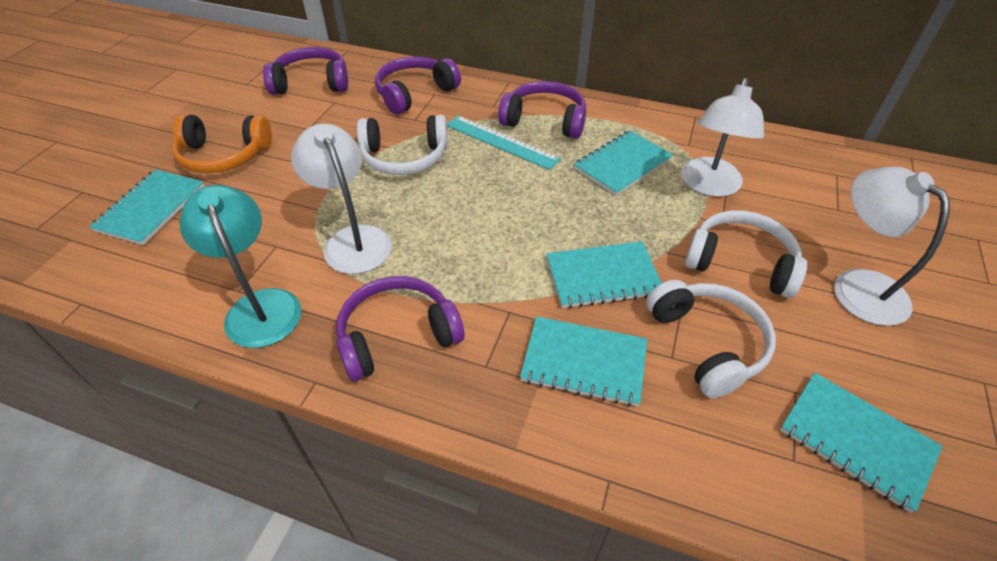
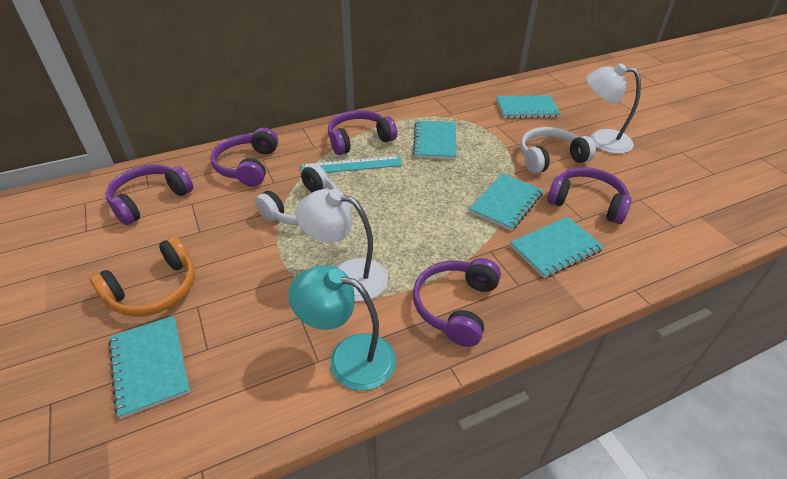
camera: 45 degrees left, 5 degrees down
(707, 343) = (587, 202): white headphones -> purple headphones
(708, 186) = (488, 130): white lamp -> none
(856, 441) = (679, 203): turquoise notebook -> turquoise notebook (526, 109)

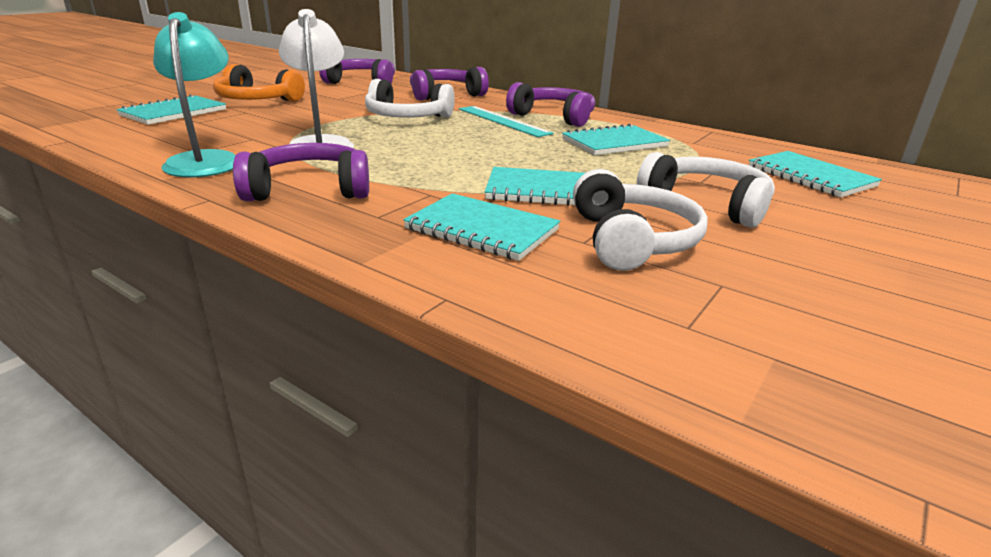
camera: 60 degrees right, 15 degrees down
(587, 202) = (632, 240): purple headphones -> white headphones
(601, 140) = (845, 235): white lamp -> none

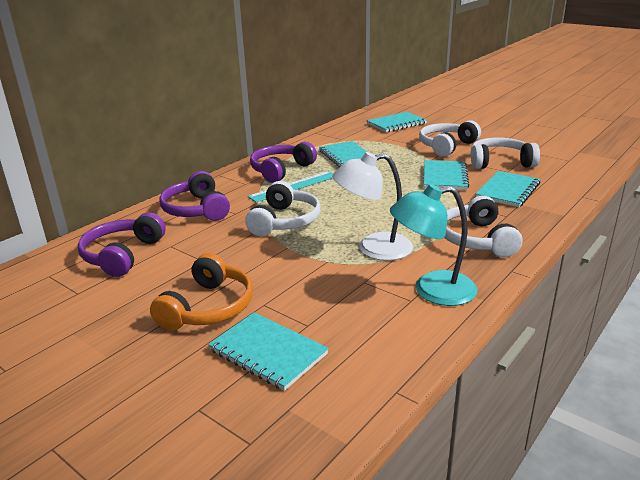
camera: 85 degrees left, 0 degrees up
(309, 190) = (476, 239): purple headphones -> white headphones

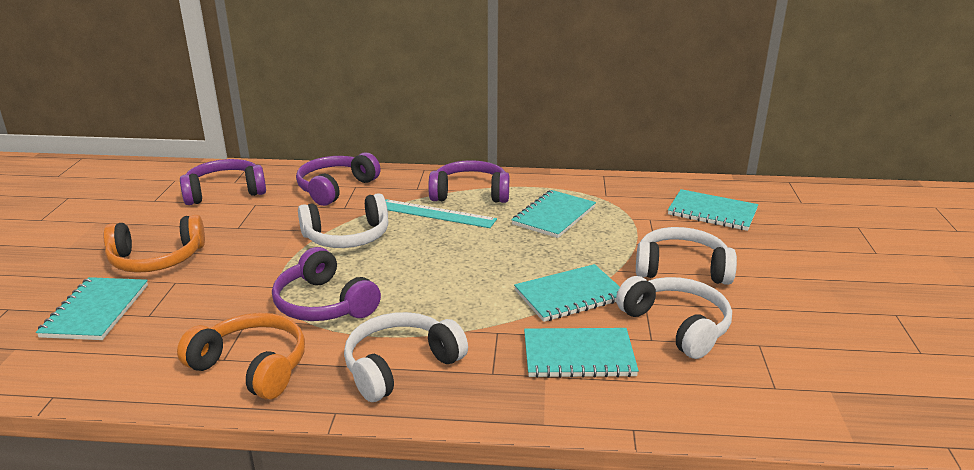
camera: 55 degrees right, 0 degrees up
(373, 248) = (324, 304): white lamp -> purple headphones
(432, 290) = (252, 366): turquoise lamp -> orange headphones

